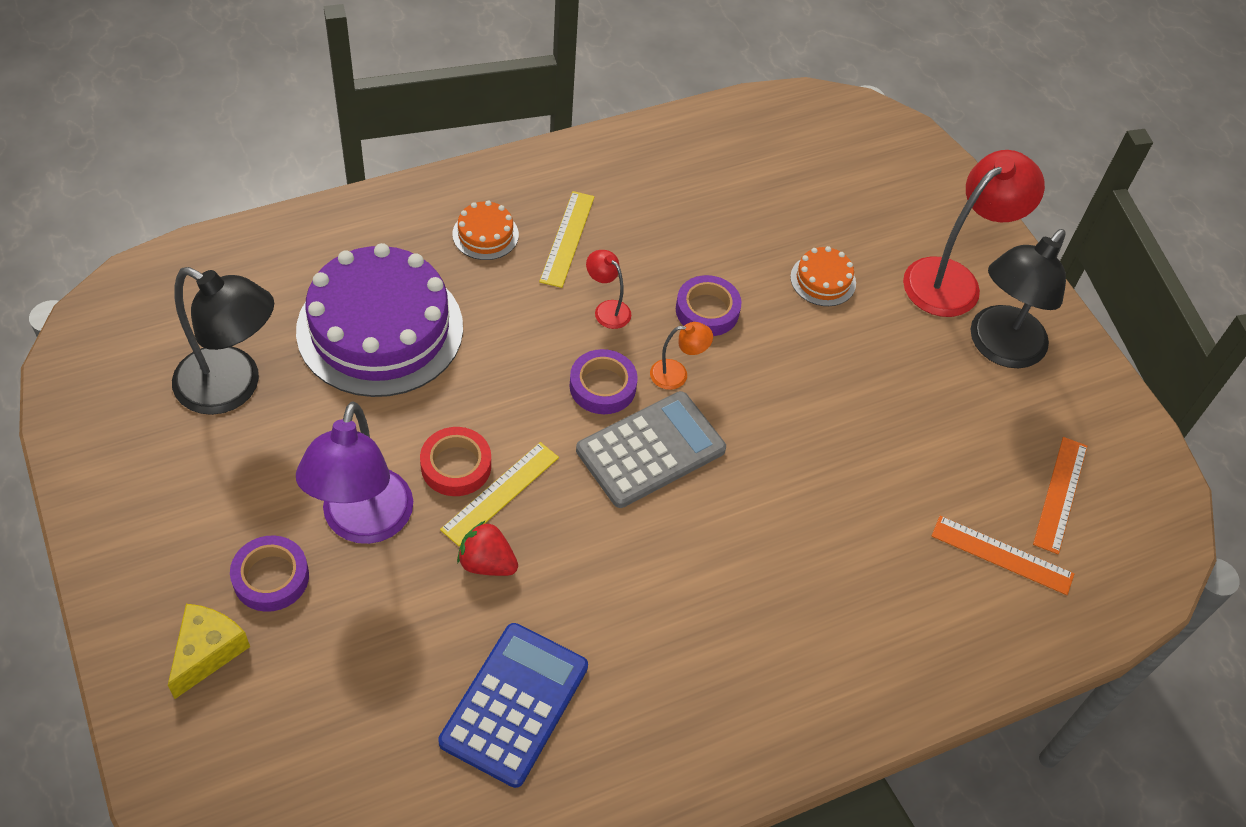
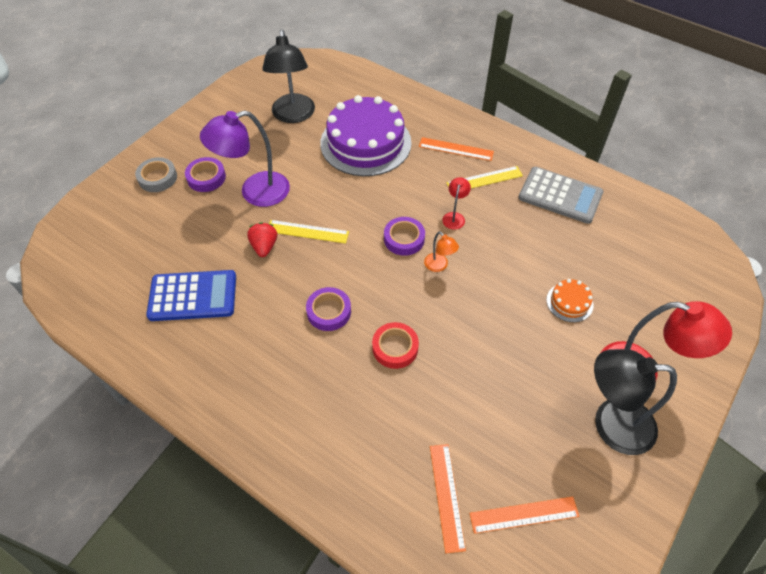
camera: 65 degrees right, 0 degrees up
(207, 652) = (157, 178): yellow cheese -> grey tape
(456, 466) = (310, 208): red tape -> red tape (395, 348)
(485, 234) = (456, 149): orange cake -> orange ruler
(651, 450) = (380, 278): grey calculator -> grey calculator (560, 196)
(707, 310) = (494, 258): purple tape -> purple tape (329, 311)

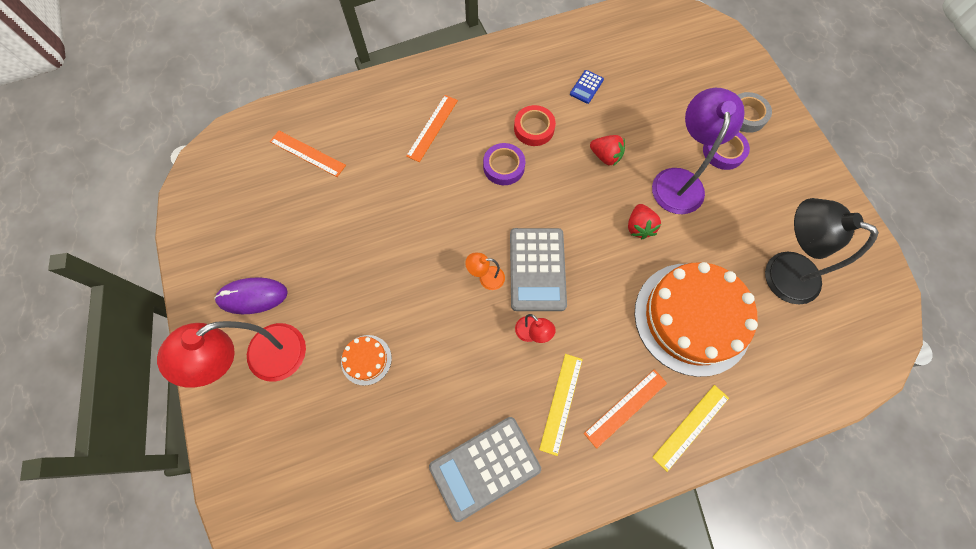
camera: 125 degrees right, 15 degrees up
(193, 296) = (586, 87): blue calculator -> blue calculator, size x0.46
(307, 231) = (600, 197): yellow ruler -> yellow ruler (691, 427)
(316, 197) = (639, 227): none -> red strawberry
(365, 143) = (692, 318): purple cake -> orange cake
(395, 348) = (436, 192): red tape -> red tape (534, 128)
(404, 239) = (537, 269): purple tape -> grey calculator
(524, 515) = (256, 189): orange ruler -> orange ruler (432, 128)
(611, 424) = (252, 296): black lamp -> purple mouse

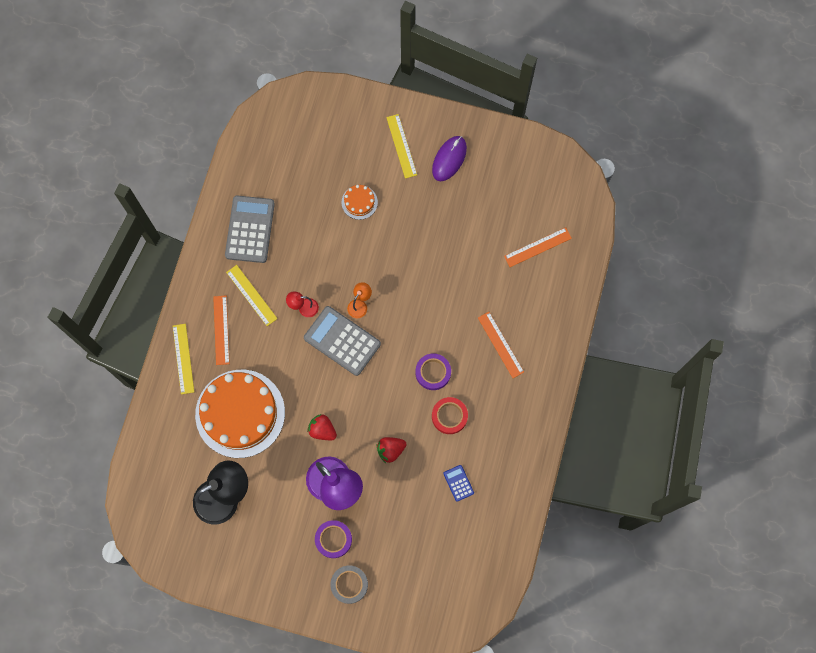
camera: 125 degrees right, 5 degrees up
(264, 360) = (401, 146): red lamp -> yellow ruler

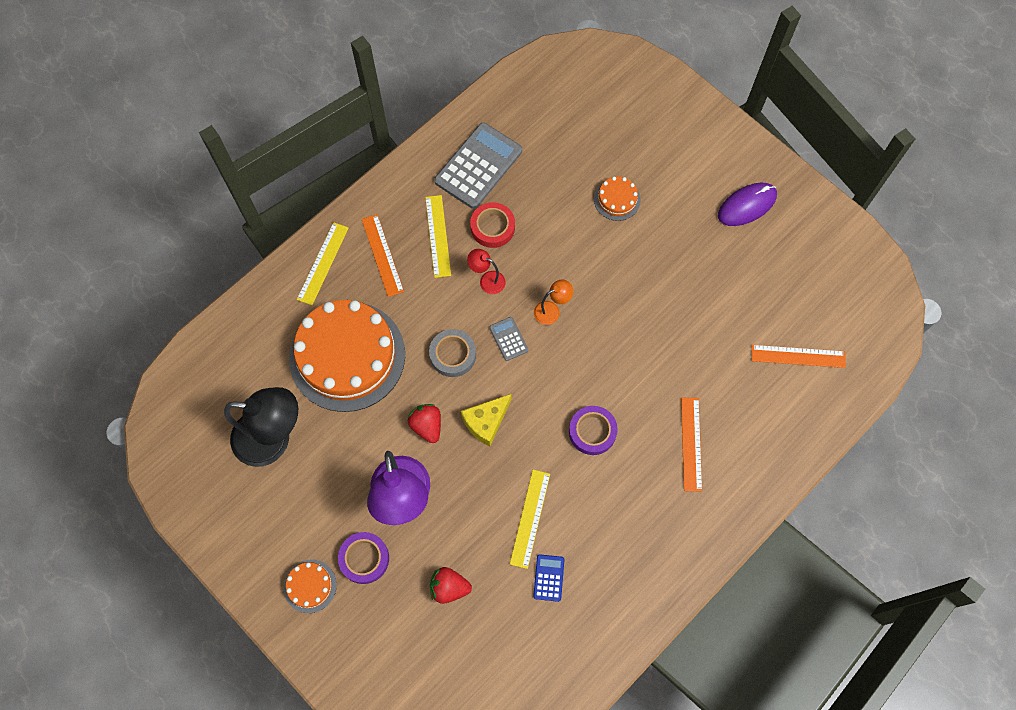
camera: 30 degrees right, 5 degrees down
(221, 330) = (382, 255): orange ruler -> orange ruler turned 45 degrees counterclockwise
(309, 577) = (310, 586): none -> orange cake
(342, 341) = (508, 339): grey calculator -> grey calculator, size x0.46
(349, 584) = (350, 623): grey tape -> grey tape (453, 355)
(360, 405) = (486, 422): none -> yellow cheese
(390, 450) = (491, 493): red strawberry -> red strawberry (449, 587)
(401, 146) = (699, 164): yellow ruler -> yellow ruler (530, 518)
(449, 416) = (583, 493): red tape -> red tape (492, 227)

